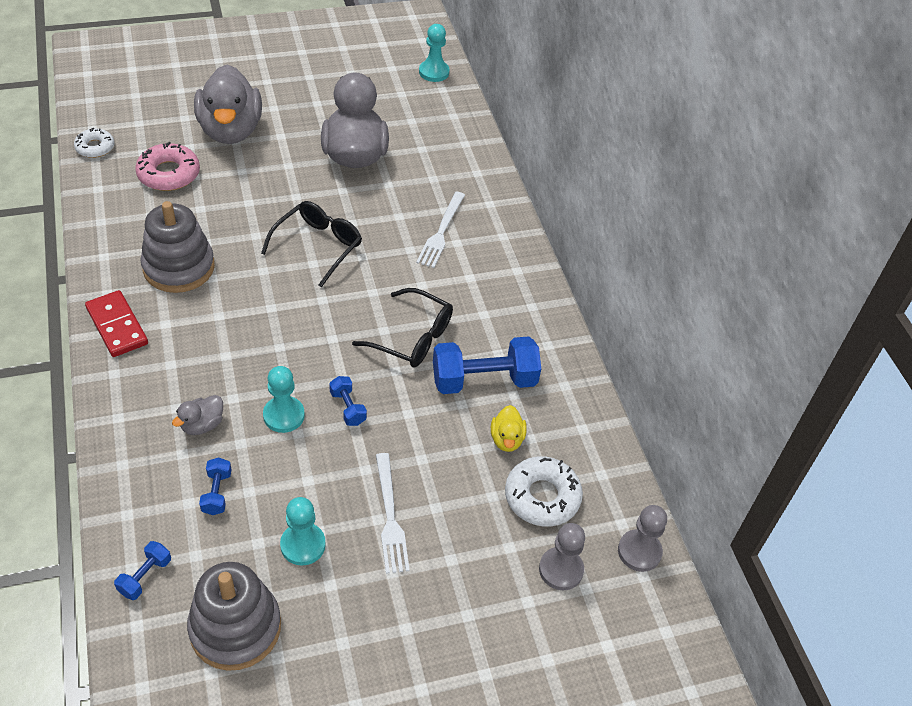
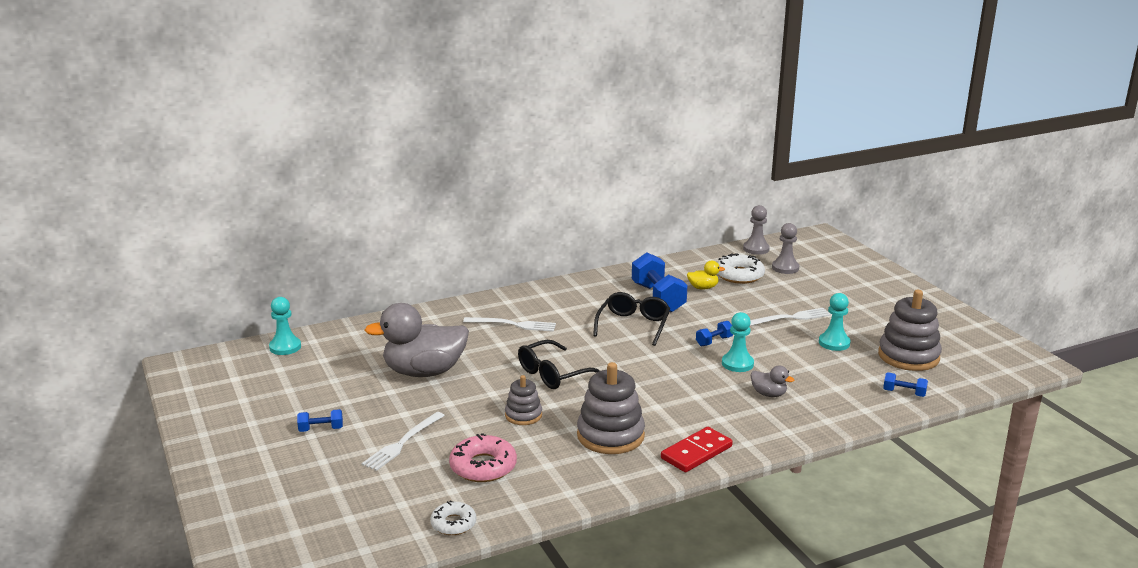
camera: 95 degrees left, 25 degrees down
(217, 493) = (820, 378): blue dumbbell -> blue dumbbell (321, 429)
(230, 130) = (402, 443): grey duck -> white fork
(244, 212) = (523, 415): none -> grey stacking toy
(317, 246) = (553, 374): black glasses -> black glasses turned 60 degrees counterclockwise

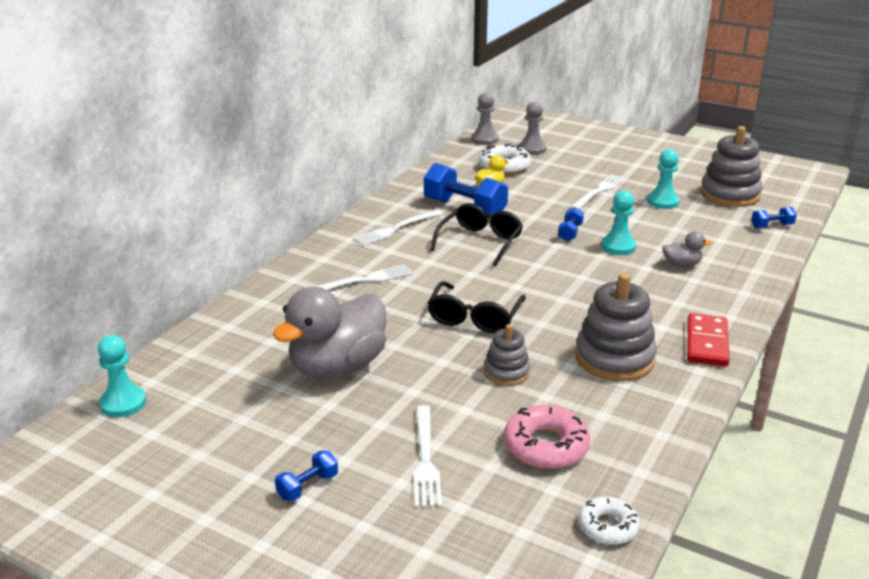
camera: 35 degrees left, 5 degrees up
(586, 297) = (396, 228): none -> white fork
(633, 325) = (480, 242): black glasses -> black glasses turned 45 degrees clockwise

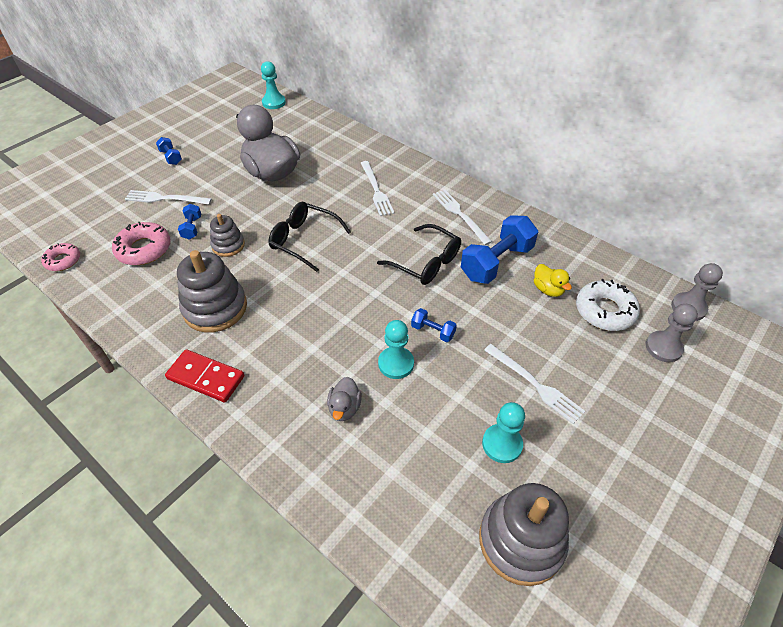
camera: 100 degrees right, 20 degrees up
(608, 527) = (63, 260): white donut -> pink donut
(772, 226) = (417, 553): blue dumbbell -> blue dumbbell (192, 228)

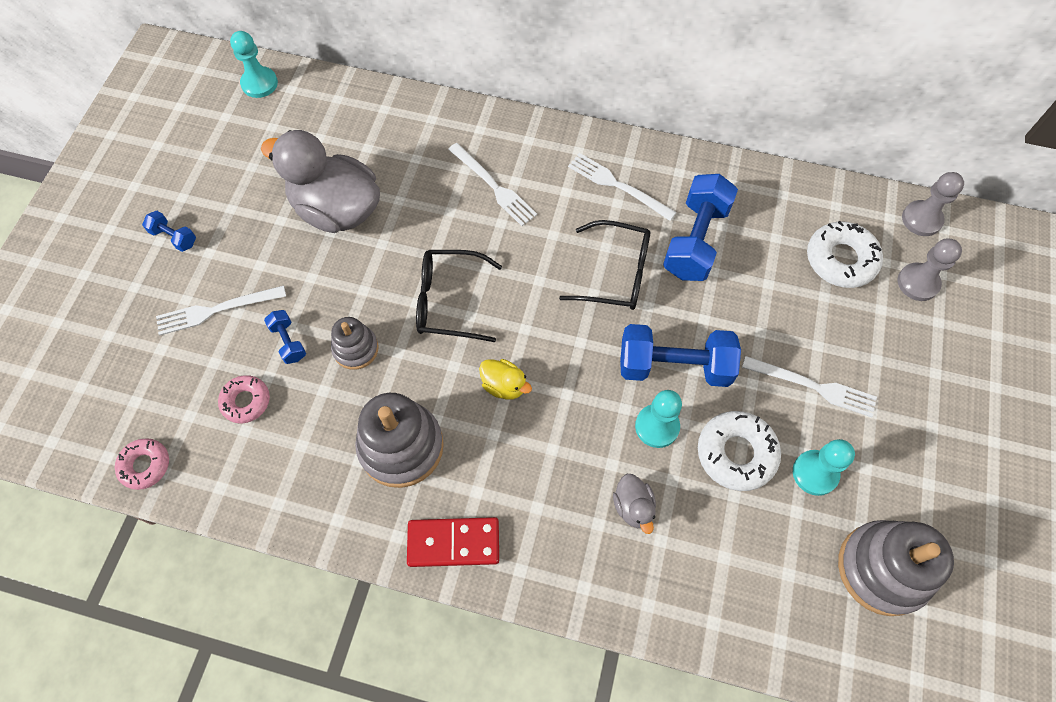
camera: 25 degrees left, 15 degrees up
(144, 249) = (246, 401): pink donut -> pink donut, size x0.63
(433, 331) = (674, 366): blue dumbbell -> blue dumbbell, size x2.09
(445, 405) = (736, 453): none -> white donut
(548, 289) = (769, 255): yellow duck -> yellow duck (504, 385)

